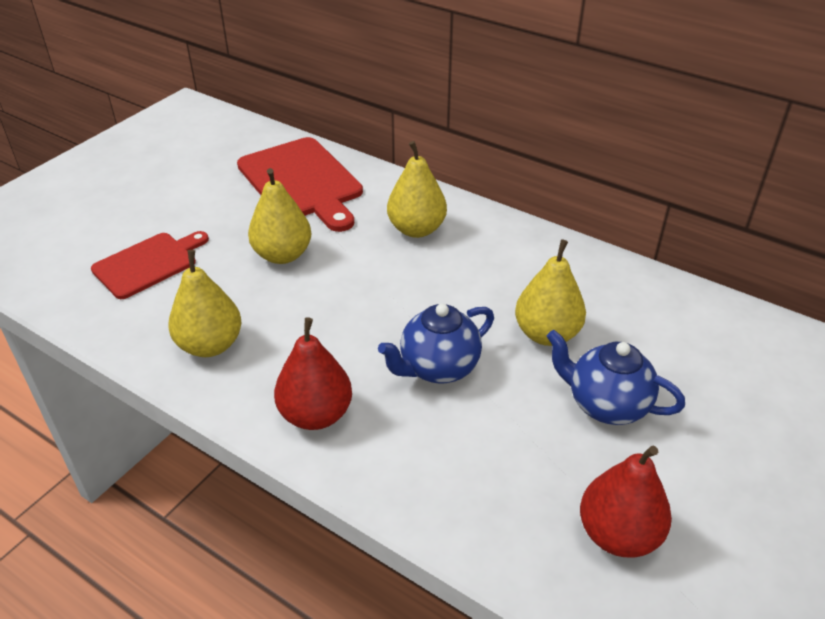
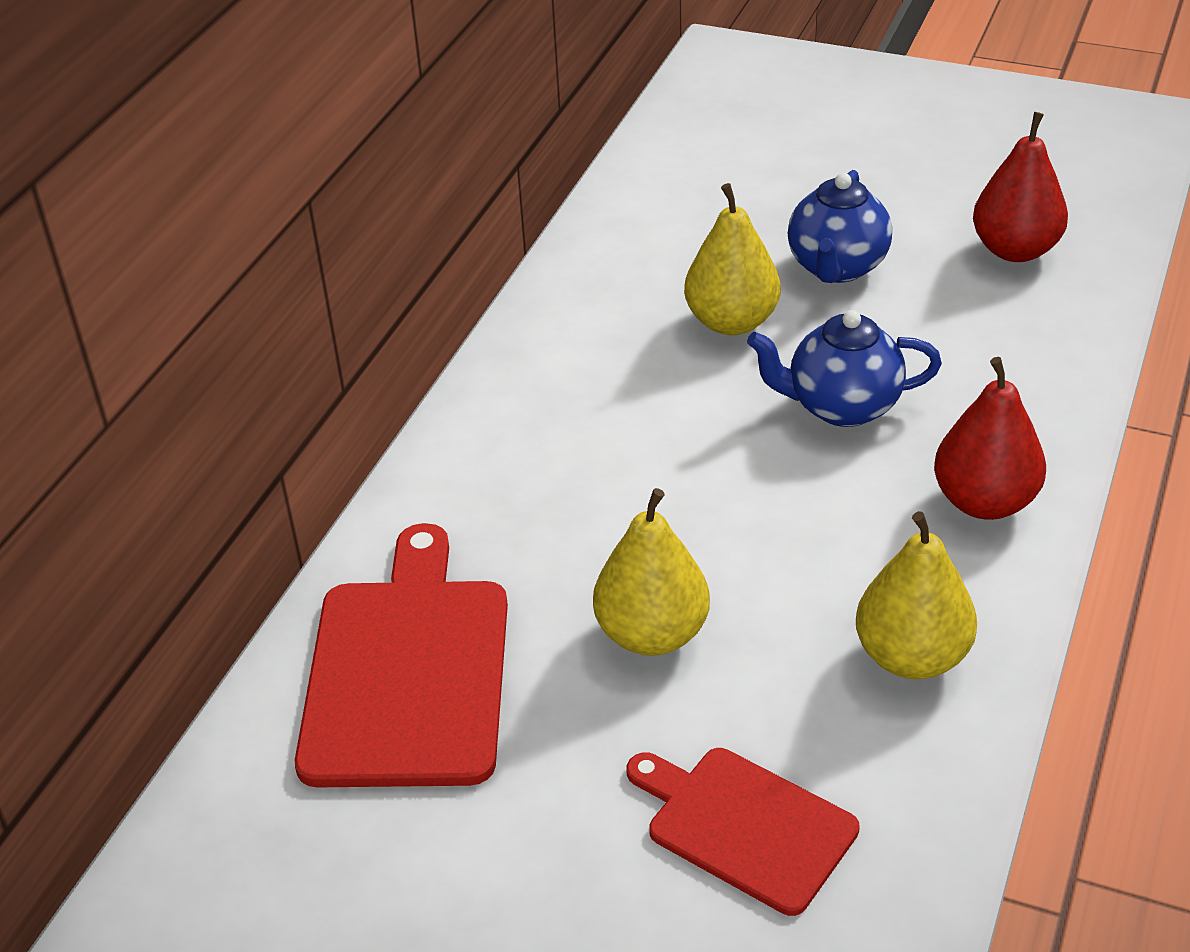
camera: 100 degrees left, 0 degrees up
(302, 182) = (407, 671): red cutting board -> red cutting board turned 45 degrees counterclockwise
(416, 229) = (527, 482): yellow pear -> none
(438, 368) = (841, 406): blue teapot -> blue teapot turned 135 degrees clockwise

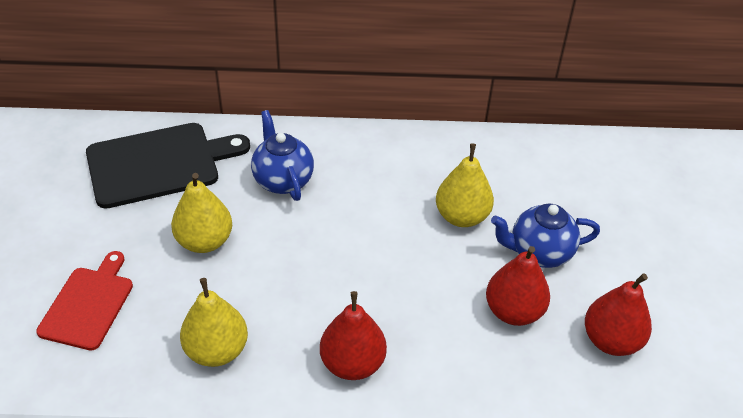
camera: 65 degrees right, 5 degrees up
(407, 671) = (159, 164): red cutting board -> black cutting board
(841, 406) = (409, 281): blue teapot -> blue teapot (283, 180)
(937, 320) = (513, 311): none -> red pear

